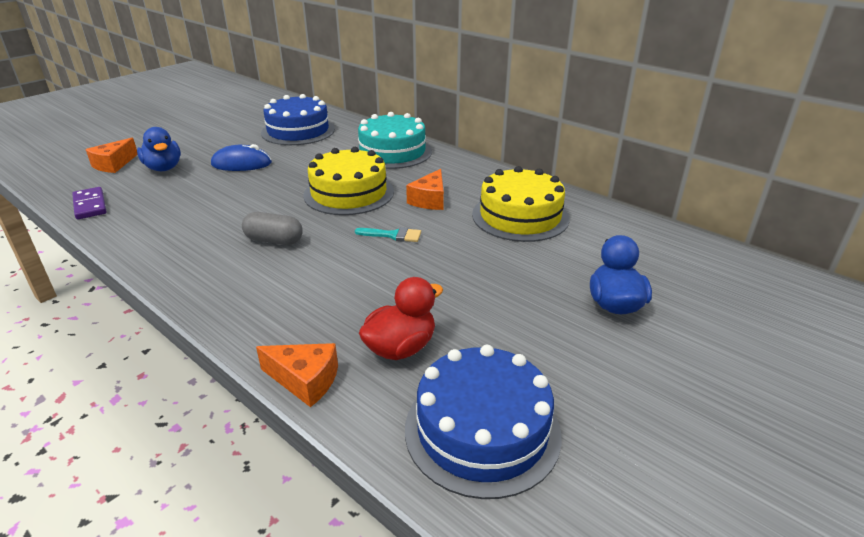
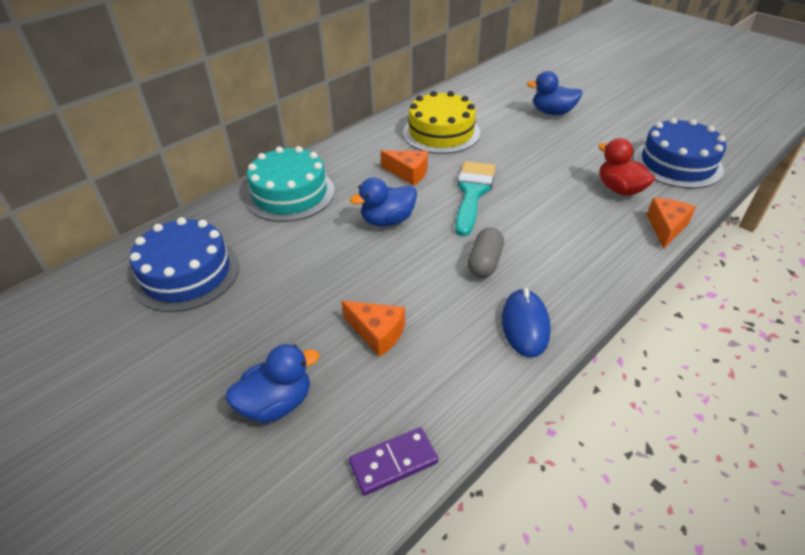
camera: 85 degrees left, 10 degrees up
(114, 164) = (240, 482): orange cheese -> orange cheese (377, 333)
(241, 164) = (286, 316): blue mouse -> blue mouse (525, 325)
(349, 193) = (387, 220): yellow cake -> blue duck
(393, 235) = (472, 193): turquoise brush -> turquoise brush, size x1.98

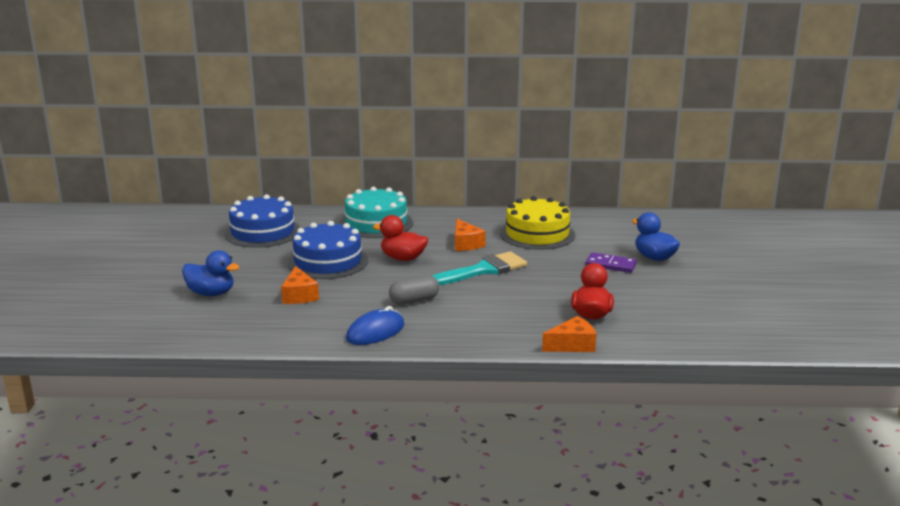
camera: 45 degrees right, 20 degrees down
(387, 220) = (403, 258): blue duck -> red duck
(393, 462) = (216, 335): purple domino -> purple domino (610, 265)
(677, 163) = (679, 325): blue cake -> blue cake (328, 261)

